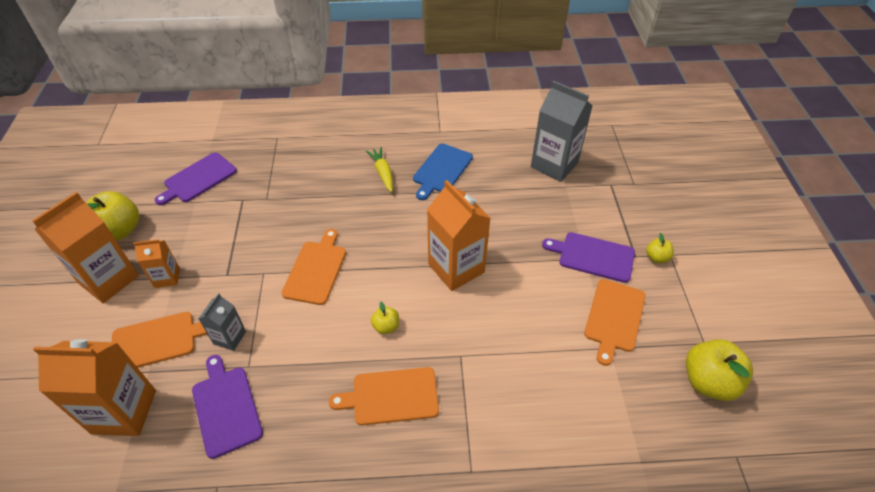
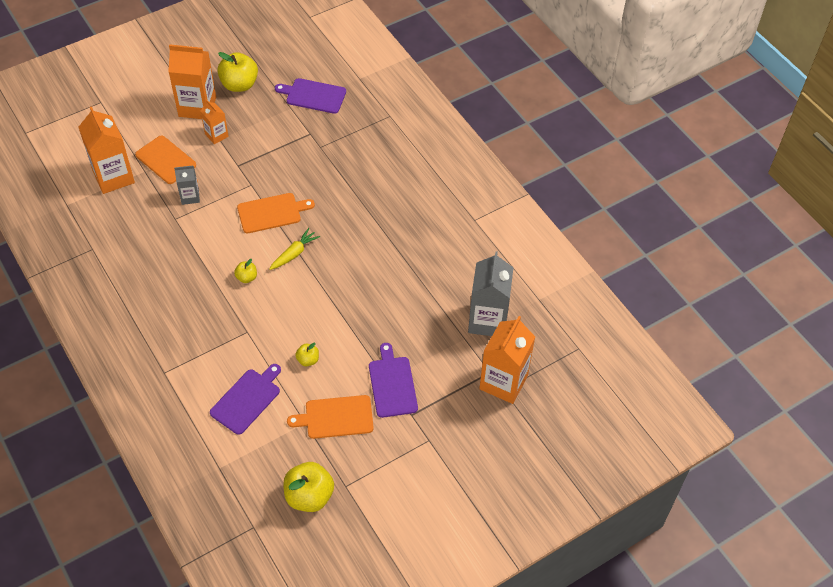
camera: 60 degrees right, 5 degrees up
(226, 407) = (141, 224): purple cutting board -> purple cutting board (247, 399)
(383, 173) = (395, 204): yellow carrot -> yellow carrot (294, 253)
(391, 396) = (194, 306): orange cutting board -> none
(441, 170) = (425, 242): blue cutting board -> none
(456, 268) = (324, 297): orange carton -> orange carton (503, 382)
(656, 258) = (419, 431): yellow apple -> yellow apple (308, 360)

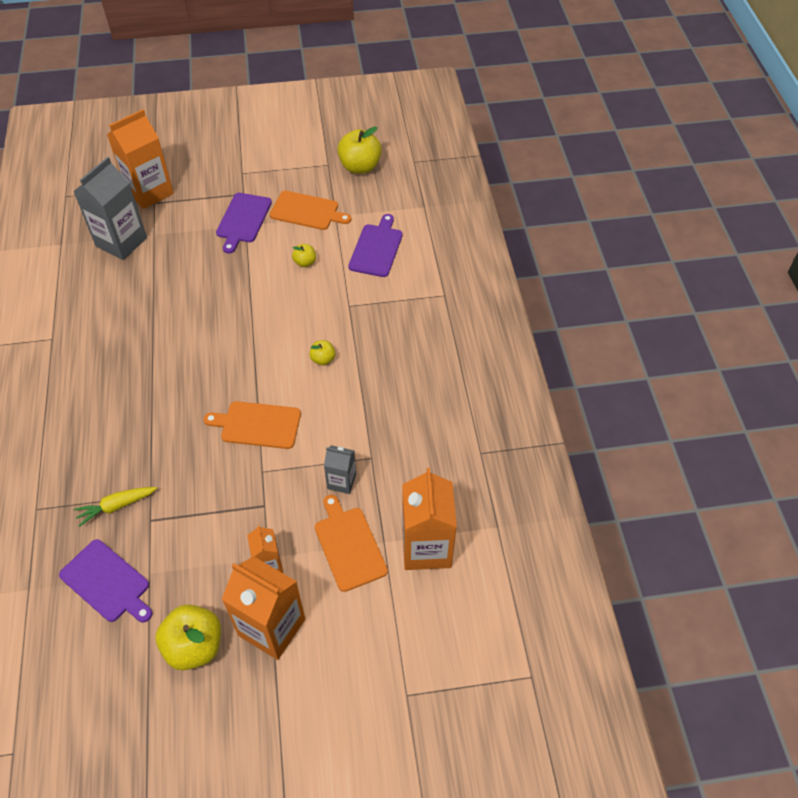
camera: 155 degrees left, 0 degrees up
(247, 399) = (376, 248): purple cutting board -> purple cutting board turned 135 degrees clockwise
(294, 253) = (259, 368): yellow carrot -> yellow carrot (116, 506)

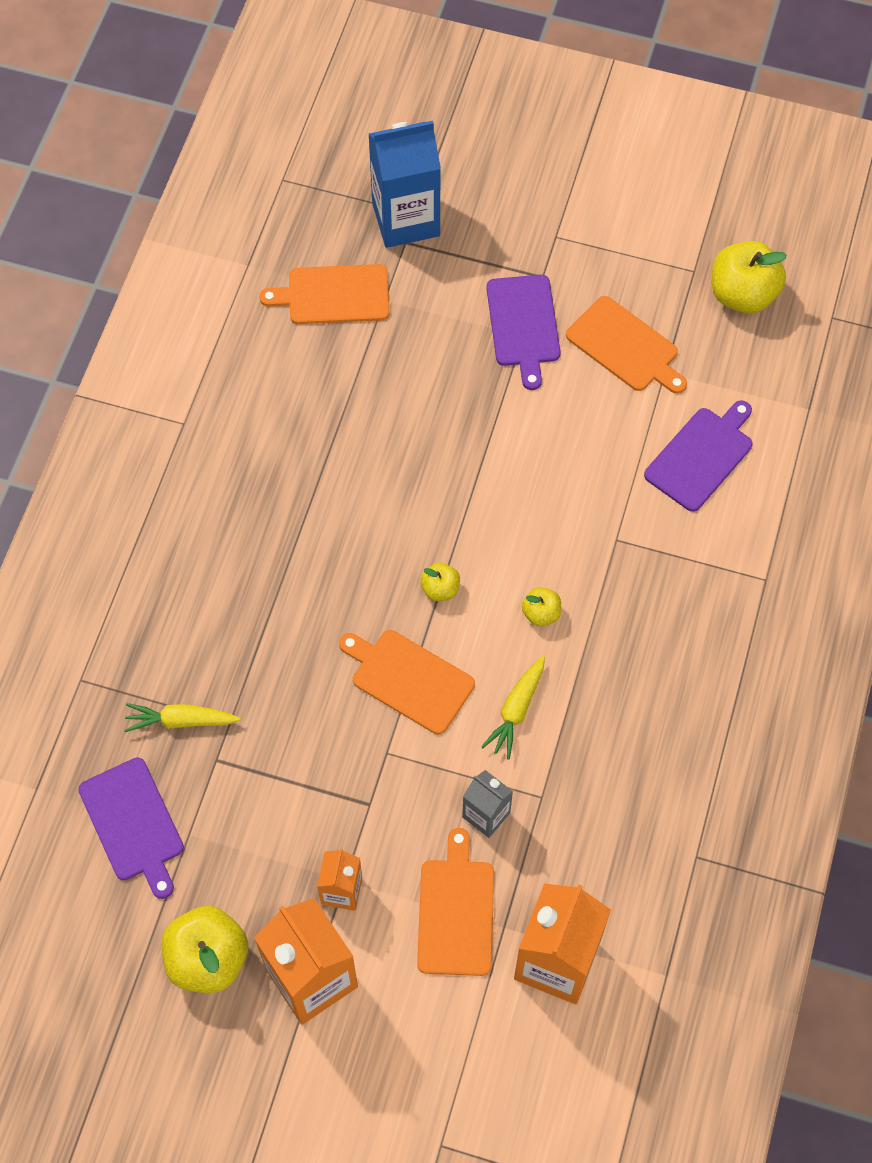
camera: 25 degrees right, 10 degrees up
(121, 242) = (333, 295): grey carton -> orange cutting board
(149, 192) = (406, 219): orange carton -> blue carton
(243, 220) = (523, 325): purple cutting board -> purple cutting board turned 45 degrees counterclockwise
(305, 262) = (584, 438): yellow apple -> yellow apple (440, 589)
(332, 416) = (516, 710): none -> yellow carrot

